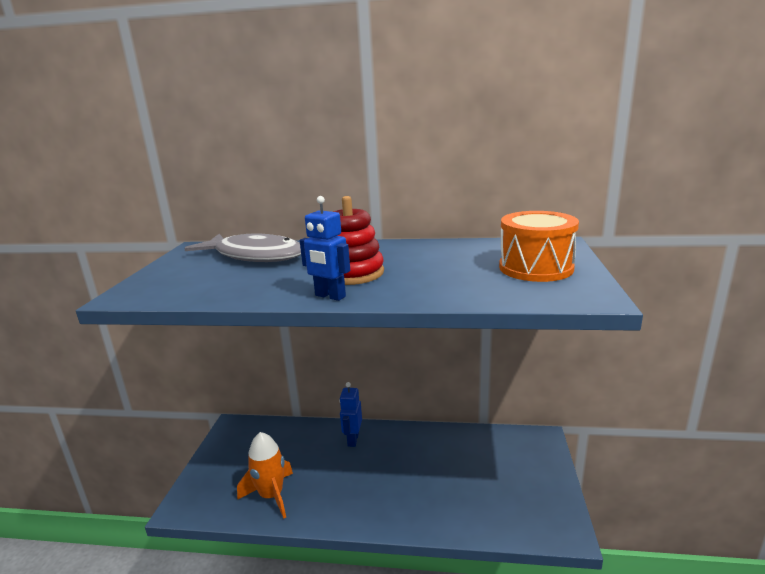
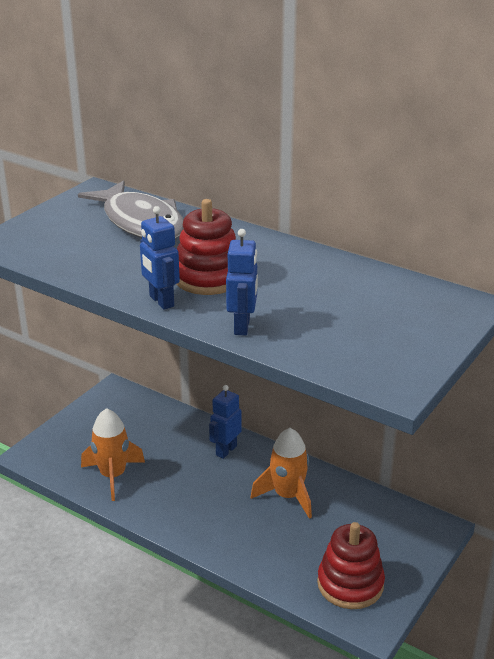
camera: 25 degrees right, 10 degrees up
(421, 294) = (242, 326): none -> blue robot
(424, 456) = (287, 496): none -> orange rocket
(524, 506) = (350, 584): none -> red stacking toy
(535, 268) = (392, 330): orange drum -> none

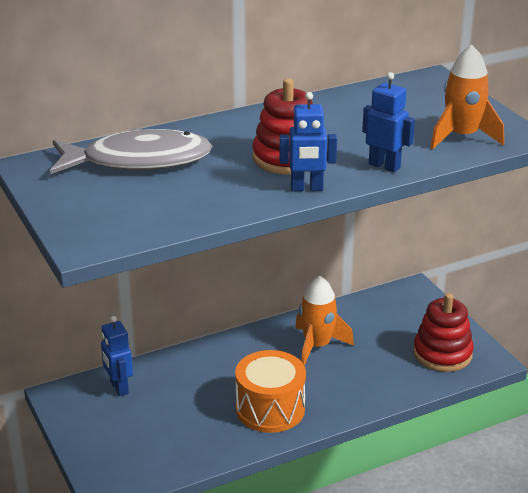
camera: 60 degrees left, 0 degrees up
(113, 476) = (197, 438): orange rocket -> orange rocket (462, 137)
(178, 501) = (270, 409): none -> orange drum
(226, 450) = (226, 357): blue robot -> blue robot (119, 388)

